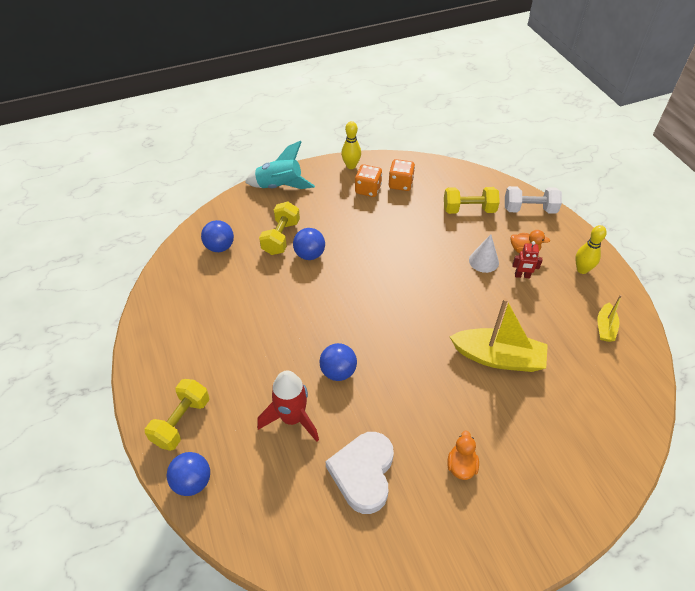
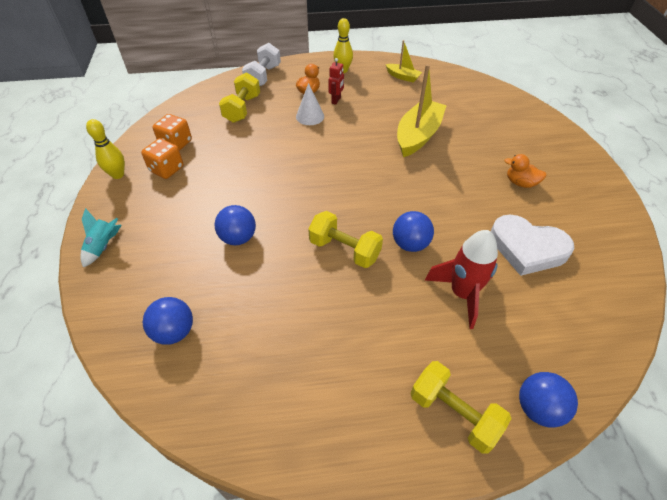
camera: 75 degrees left, 0 degrees up
(280, 186) = (103, 247): turquoise rocket -> turquoise rocket, size x0.60
(281, 237) = (195, 260): yellow dumbbell -> yellow dumbbell (344, 250)

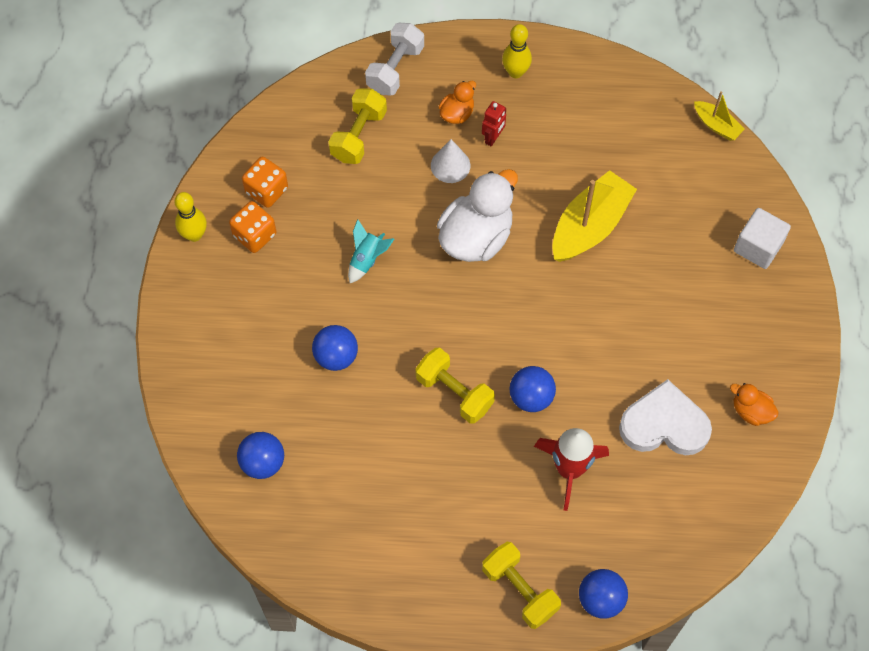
camera: 10 degrees right, 15 degrees up
(103, 247) = (184, 344): turquoise rocket -> turquoise rocket (367, 259)
(337, 151) = (476, 237): none -> white duck
(403, 77) = (602, 100): yellow boat -> yellow boat (716, 125)
(520, 183) = (696, 329): orange duck -> orange duck (751, 411)
(527, 248) = (664, 424): white heart -> white heart turned 150 degrees clockwise
(539, 133) = (758, 247): none -> white cube

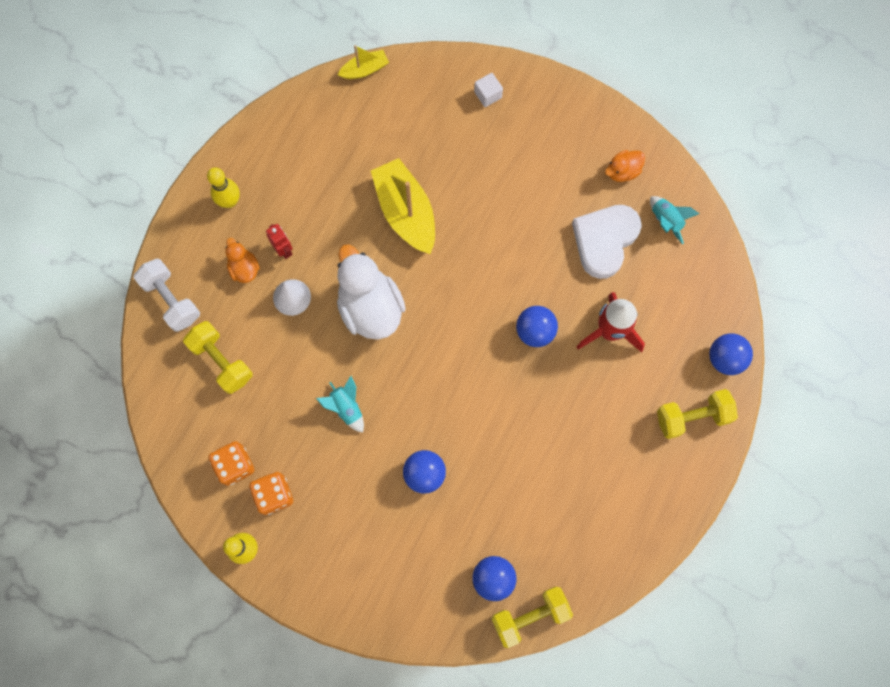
camera: 65 degrees left, 10 degrees up
(454, 392) = (503, 390): yellow dumbbell -> yellow dumbbell (530, 616)
(721, 477) = (666, 221): none -> turquoise rocket
(758, 247) = (488, 95): white cube -> white cube, size x0.62

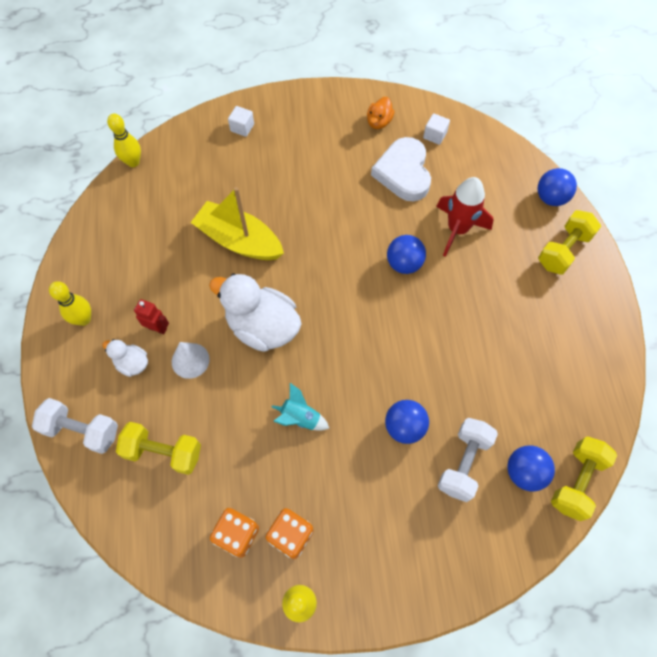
camera: 35 degrees left, 10 degrees down
(244, 268) = (132, 363): orange duck -> white duck
(365, 69) = (133, 162): yellow boat -> yellow bowling pin
(449, 536) = (463, 463): none -> white dumbbell
(666, 221) = (435, 135): turquoise rocket -> white cube

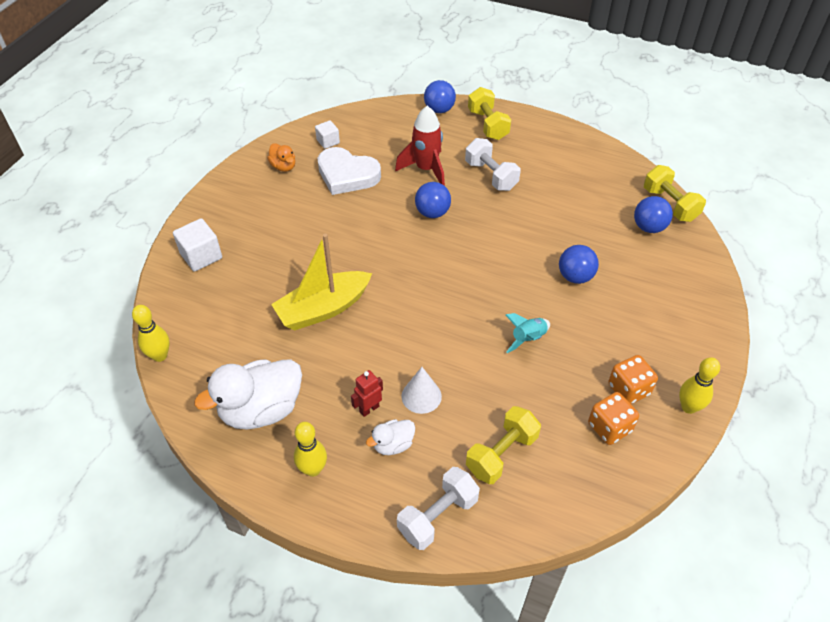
camera: 60 degrees left, 15 degrees down
(242, 128) = (201, 256): white cube -> white cube, size x1.60
(262, 327) = (424, 328): white duck -> white duck (261, 410)
(463, 463) = (624, 256): white dumbbell -> white dumbbell (491, 176)

